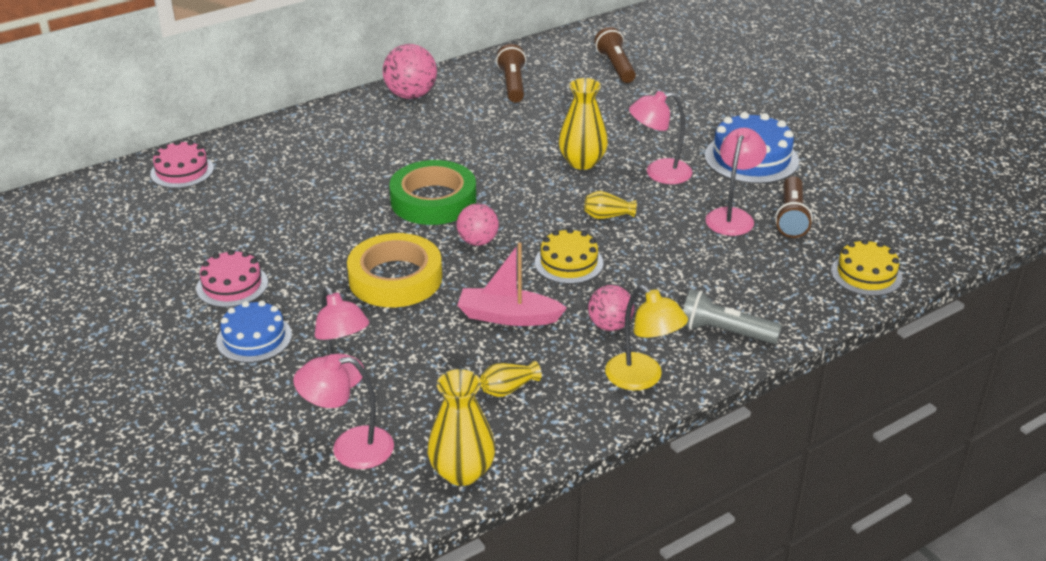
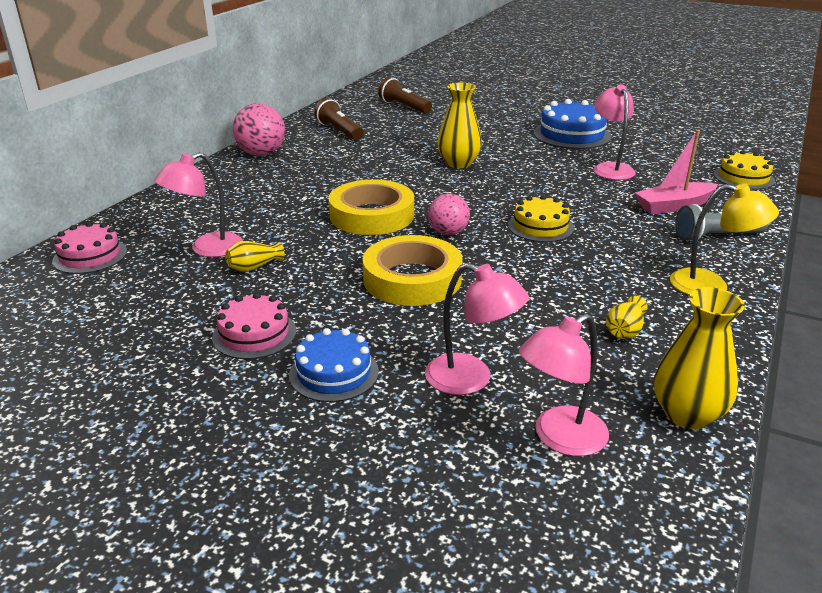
camera: 30 degrees left, 5 degrees down
(433, 200) = (372, 215): green tape -> yellow tape
(508, 317) = (547, 277): pink boat -> pink boat (674, 206)
(607, 216) = (525, 190): yellow vase -> yellow vase (254, 267)
(610, 325) = (633, 258): pink ball -> none
(659, 173) = (523, 157): pink lamp -> pink lamp (207, 249)
(791, 217) = (648, 159): brown flashlight -> none

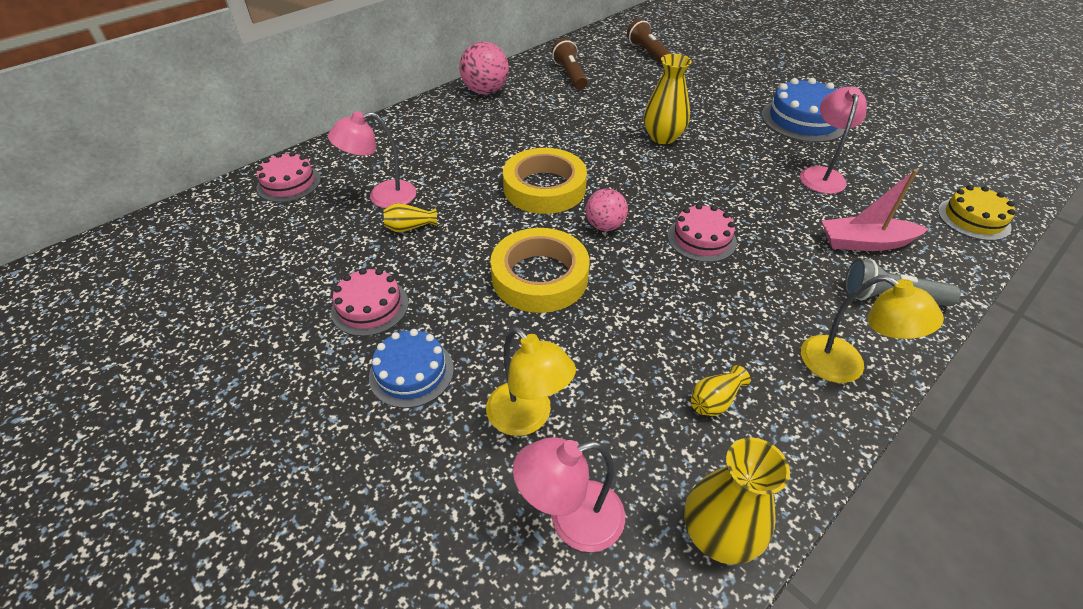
camera: 20 degrees right, 15 degrees up
(471, 379) = (528, 418): pink lamp -> yellow lamp
(540, 226) = (701, 239): yellow cake -> pink cake

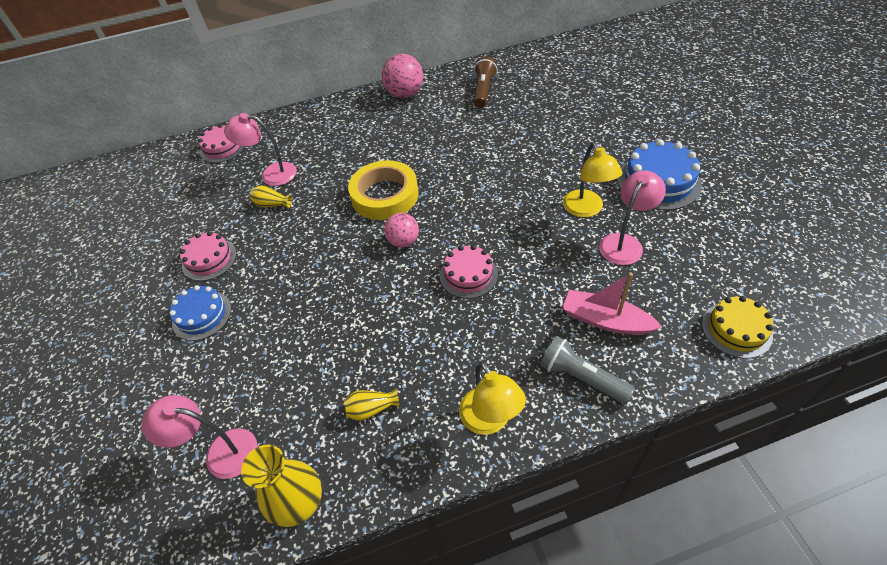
camera: 30 degrees right, 5 degrees up
(528, 418) = (245, 373): yellow lamp -> yellow lamp (586, 210)
(540, 277) = (327, 270): yellow tape -> none
(648, 53) = (569, 79): brown flashlight -> none
(663, 137) = (513, 170): yellow vase -> none

